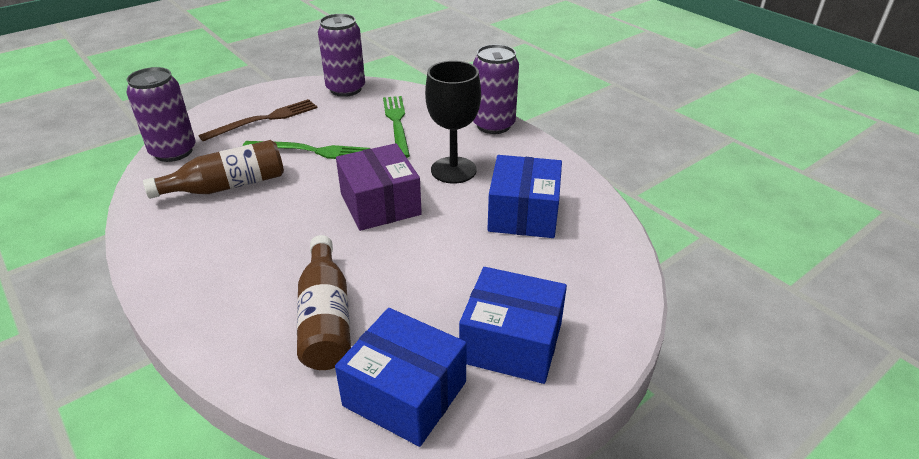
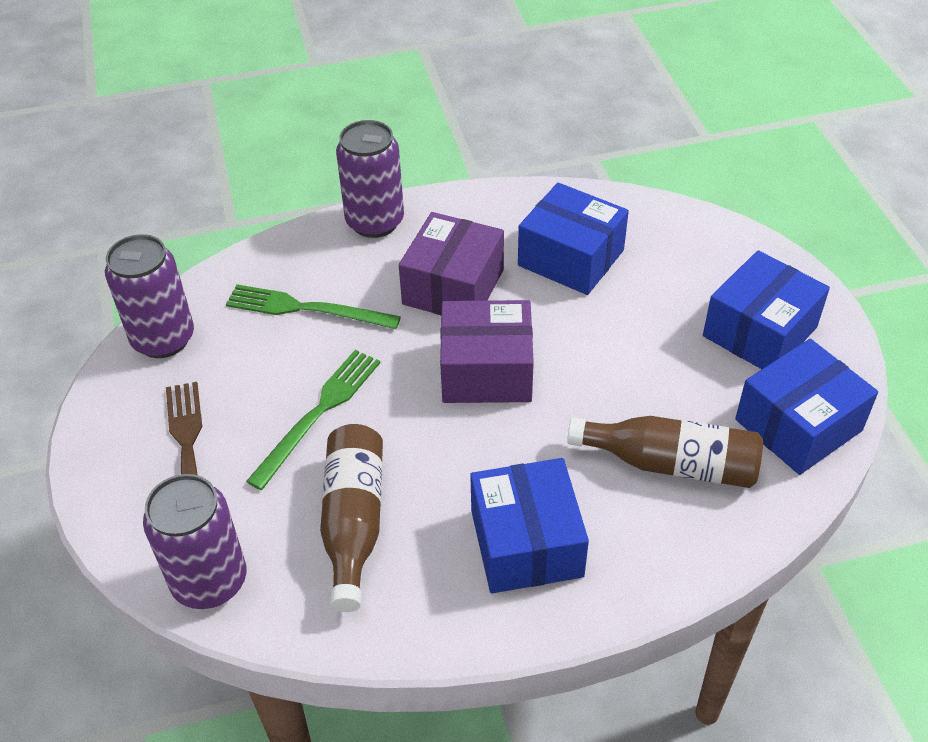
camera: 65 degrees left, 10 degrees up
(226, 260) = (526, 543): none -> blue box
(453, 170) = (453, 287): black goblet -> purple box

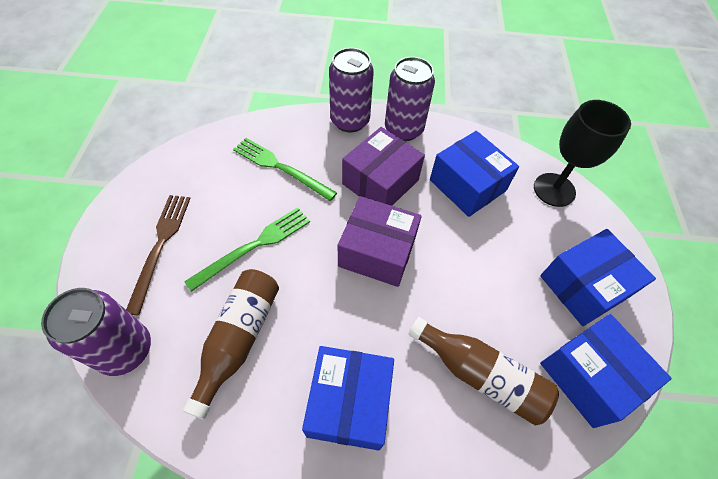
camera: 15 degrees right, 10 degrees up
(163, 339) = (185, 160): purple can -> purple can (403, 129)
(684, 231) = (554, 190): none -> black goblet
(798, 425) = (589, 376): blue box -> blue box turned 75 degrees clockwise

